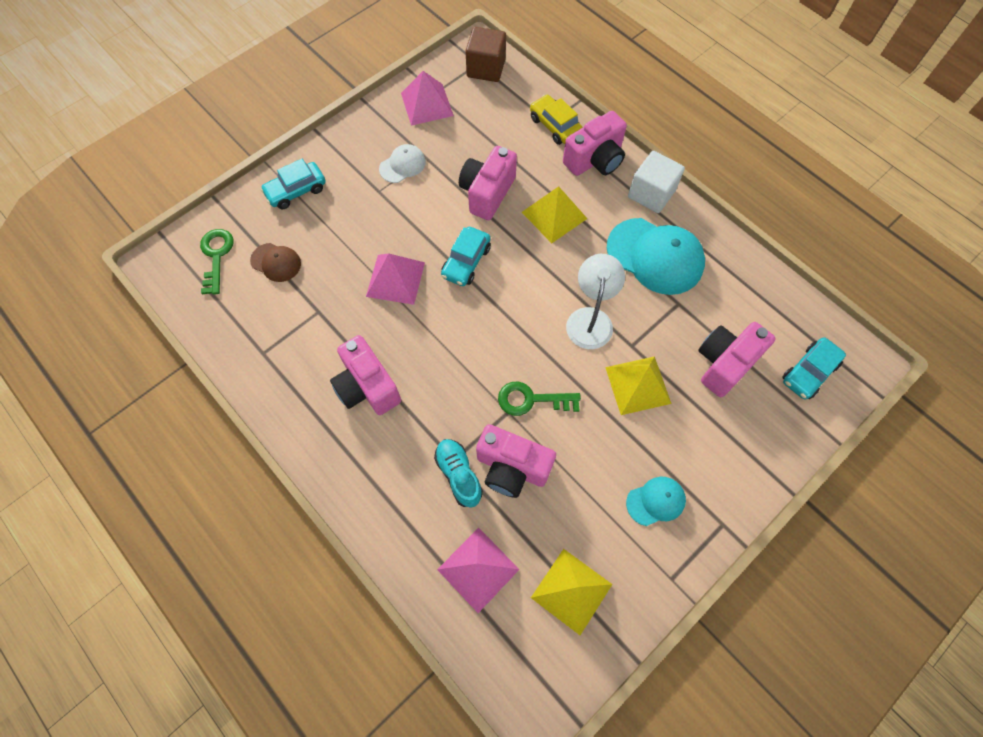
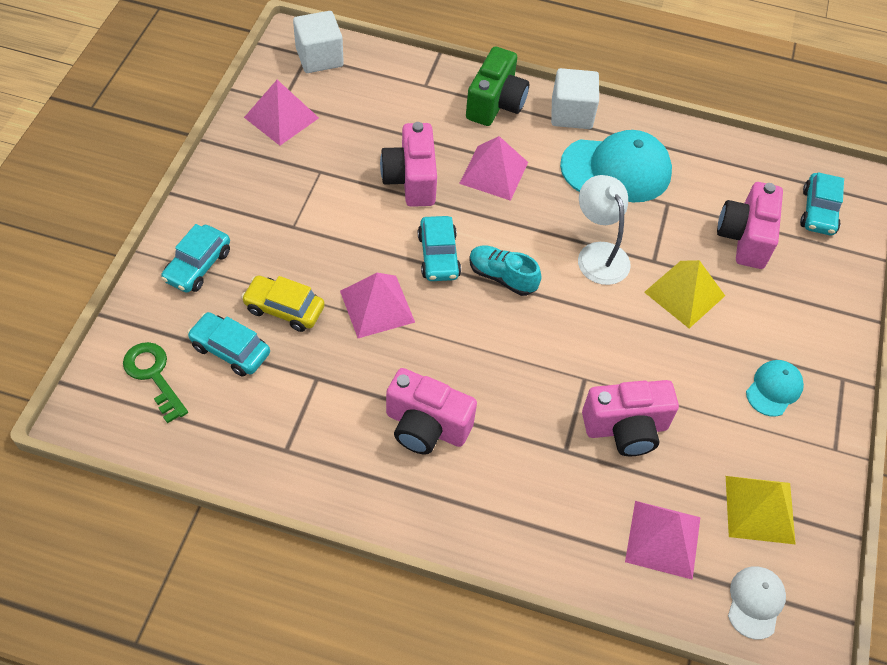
camera: 35 degrees left, 10 degrees down
(276, 262) = (230, 350): brown cap -> turquoise car
(402, 165) = (300, 189): white cap -> white cap (755, 602)
(458, 475) = (580, 462): turquoise shoe -> turquoise shoe (502, 277)
(486, 68) = (319, 57): brown cube -> white cube
(531, 400) = (598, 356): green key -> none
(554, 215) = (493, 172): yellow pyramid -> pink pyramid
(555, 126) = (432, 87): yellow car -> yellow car (284, 309)
(595, 160) = (495, 104): pink camera -> green camera

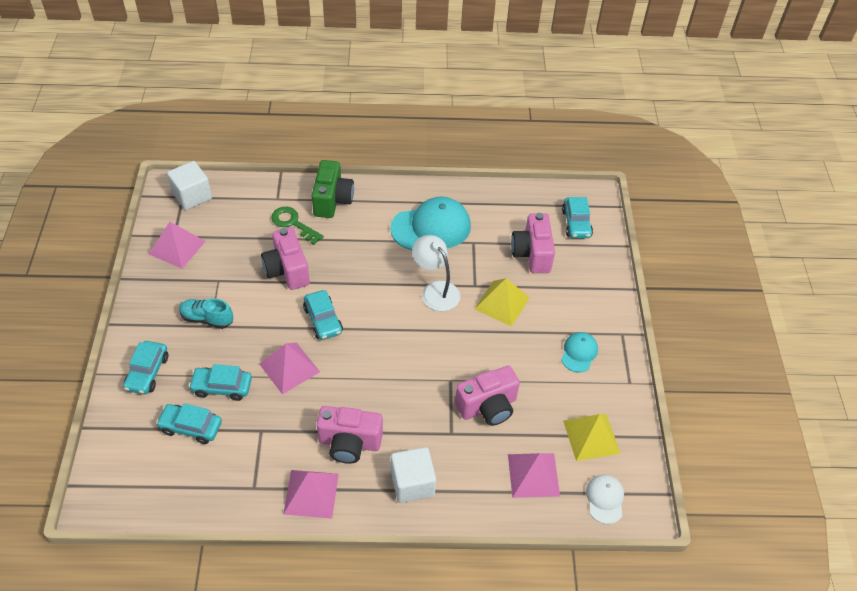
camera: 15 degrees left, 5 degrees down
(153, 375) = (139, 461): green key -> green key (293, 223)
(284, 309) = (222, 387): yellow car -> turquoise car
(493, 172) = (345, 250): pink pyramid -> pink pyramid (311, 493)
(502, 277) = (372, 324): turquoise shoe -> turquoise shoe (207, 319)
(571, 113) = (388, 194): white cube -> white cube (412, 483)

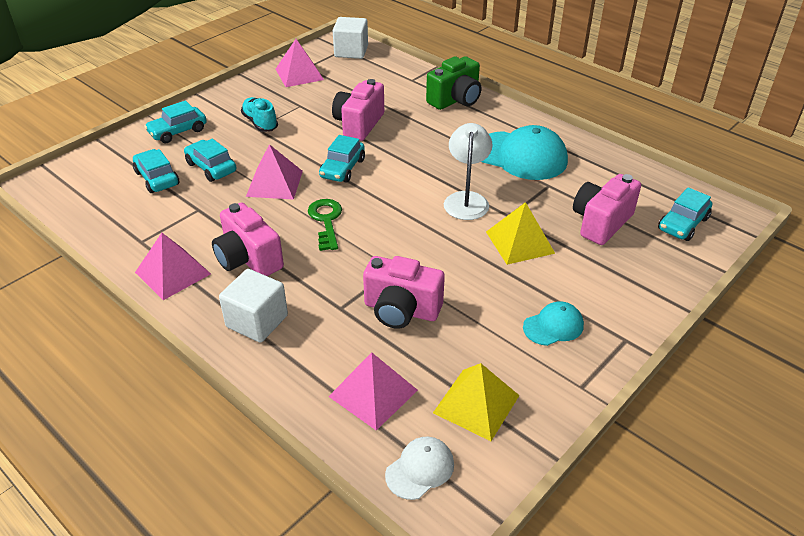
camera: 45 degrees right, 10 degrees down
(293, 223) = (403, 99): green key -> green key (326, 221)

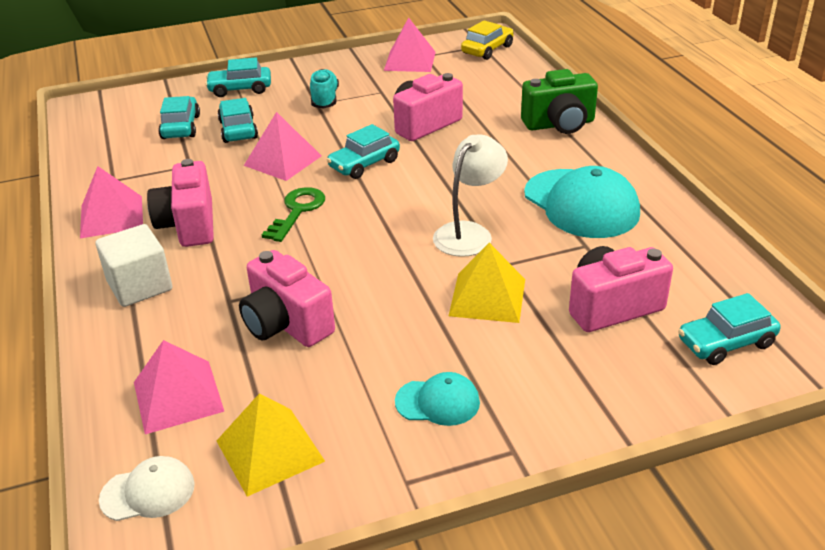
camera: 30 degrees right, 5 degrees down
(351, 51) = (487, 49): white cube -> yellow car

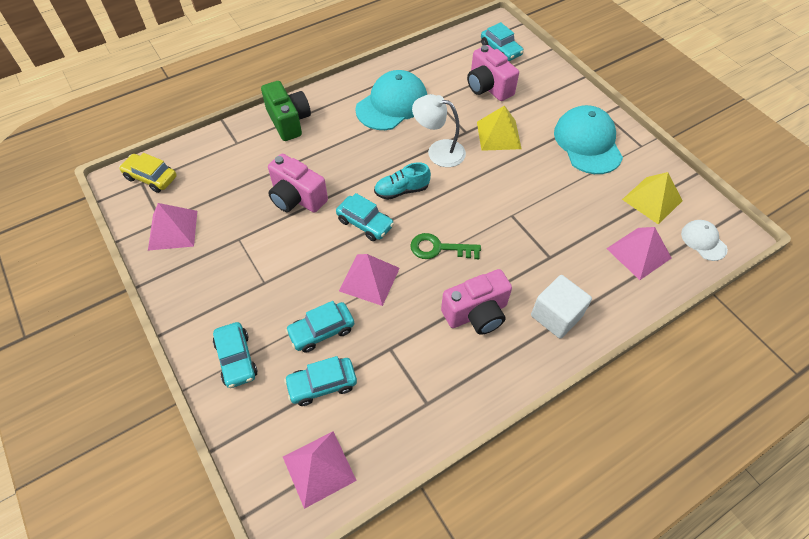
camera: 105 degrees left, 20 degrees up
(111, 216) = (481, 377): pink pyramid -> pink pyramid (319, 468)
(286, 324) = (559, 220): pink camera -> none
(325, 99) = (256, 278): turquoise shoe -> turquoise shoe (401, 190)
(438, 402) = (587, 143): turquoise cap -> turquoise cap, size x1.92

